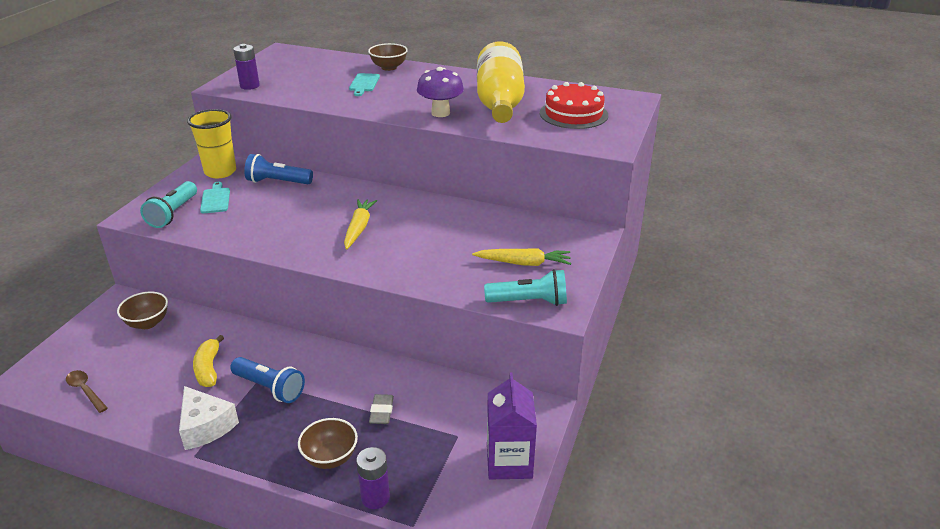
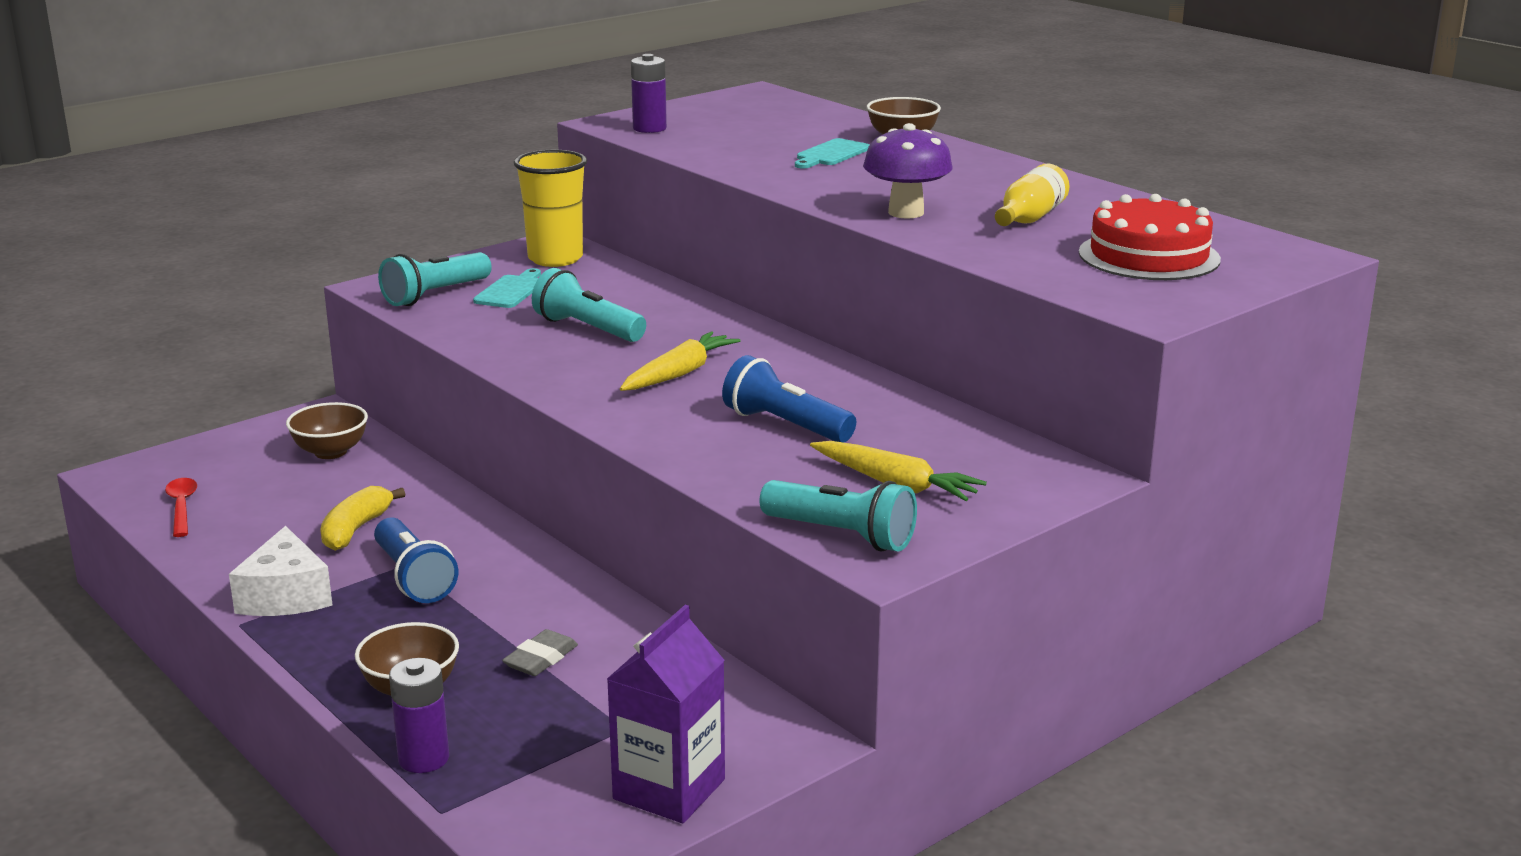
camera: 30 degrees right, 10 degrees down
(85, 390) = (182, 507): brown spoon -> red spoon
(277, 182) = (624, 289): blue flashlight -> blue flashlight (785, 425)
(283, 213) = (587, 329): none -> turquoise flashlight
(499, 103) = (1029, 218): yellow bottle -> yellow bottle, size x0.49

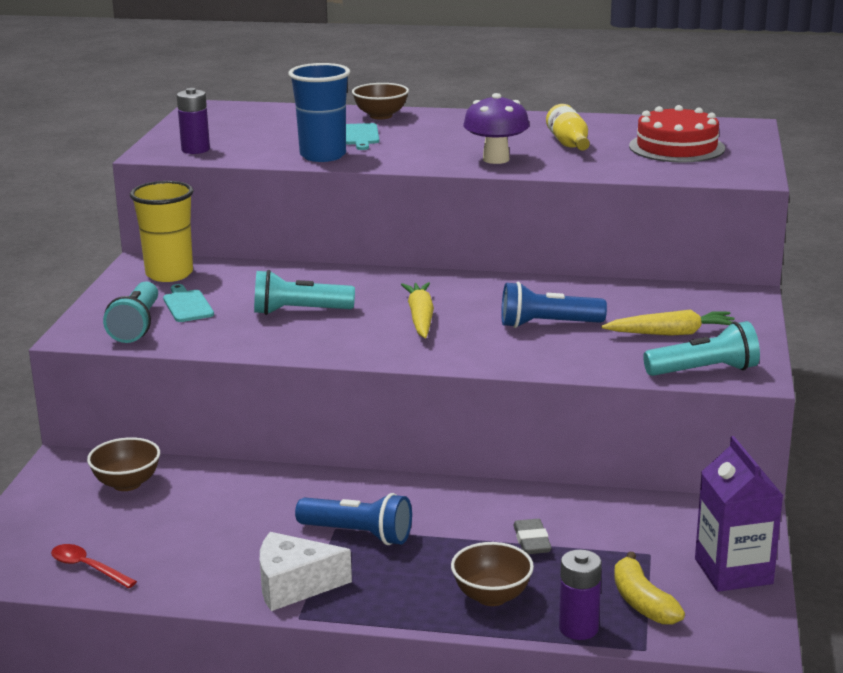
camera: 40 degrees left, 0 degrees up
(285, 596) = (294, 585): white cheese -> white cheese turned 135 degrees clockwise
(356, 529) = (254, 523): yellow banana -> yellow banana (642, 602)
(746, 163) = (323, 155): none -> blue cup

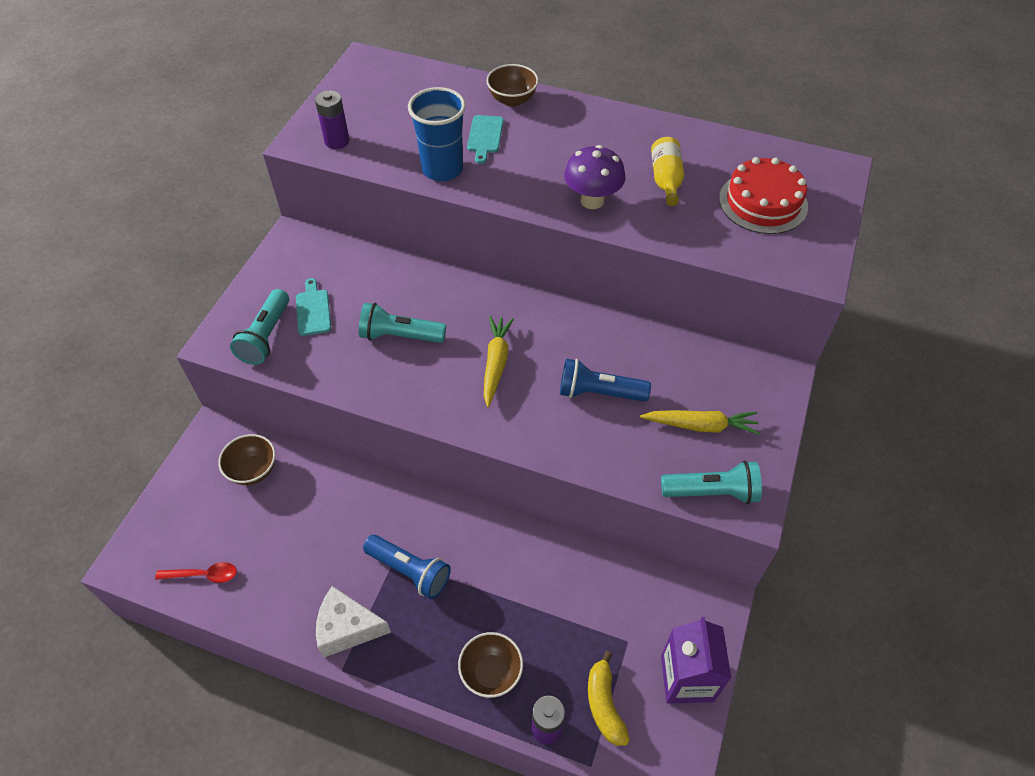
camera: 10 degrees right, 30 degrees up
(88, 568) = (203, 575): red spoon -> red spoon turned 135 degrees clockwise
(169, 274) = (310, 258): yellow cup -> none
(532, 541) = (539, 606): grey eraser -> none

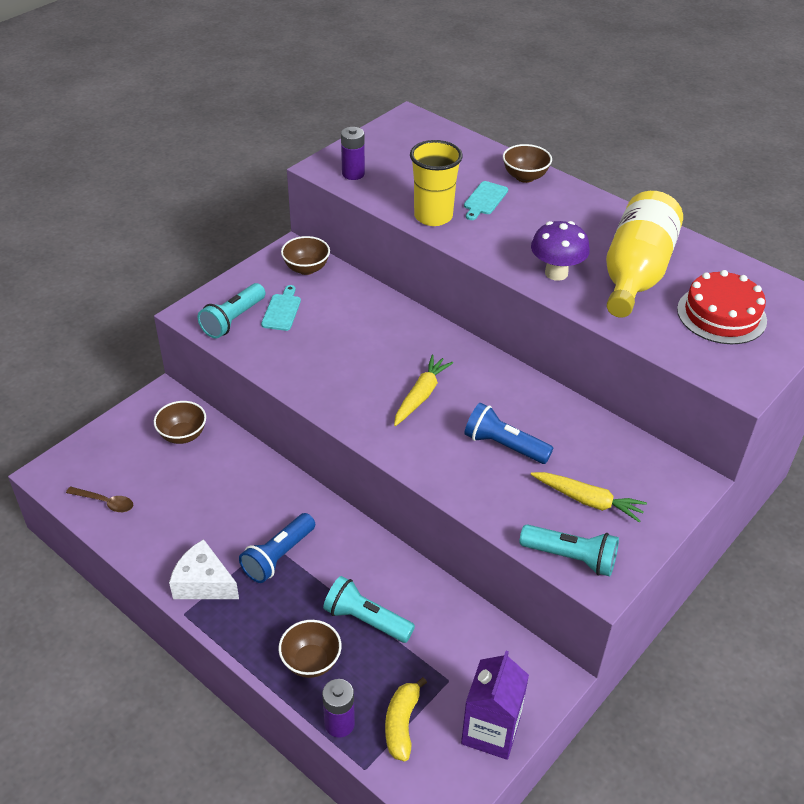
camera: 20 degrees right, 10 degrees down
(203, 575) = (105, 502): red spoon -> brown spoon
(317, 254) = (306, 268): none -> brown bowl
(400, 335) = (346, 350): turquoise flashlight -> turquoise flashlight (366, 620)
(410, 571) = (278, 556): blue flashlight -> blue flashlight turned 75 degrees clockwise
(442, 169) = (433, 216): blue cup -> yellow cup
(666, 180) = (635, 273): yellow bottle -> yellow bottle, size x2.06

